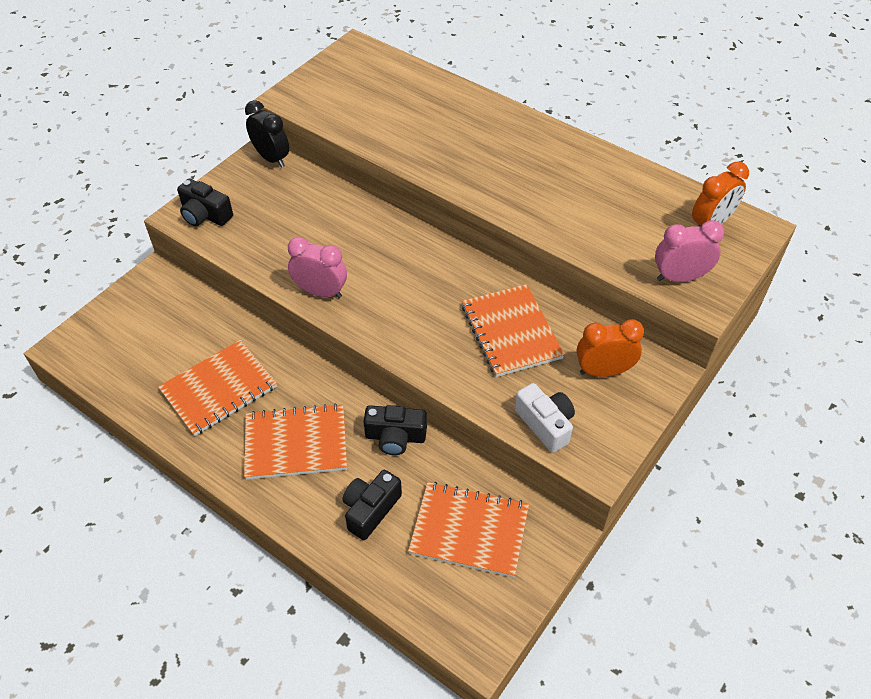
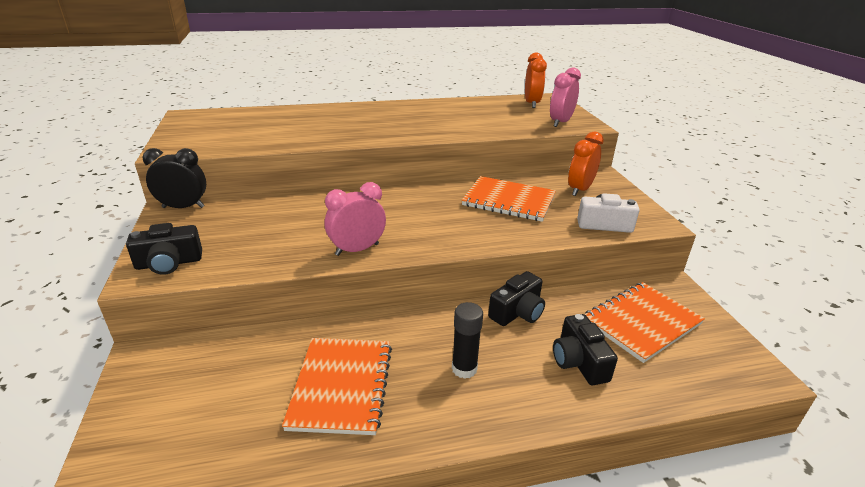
camera: 50 degrees left, 20 degrees down
(296, 443) = (464, 369): orange notebook -> black glue stick

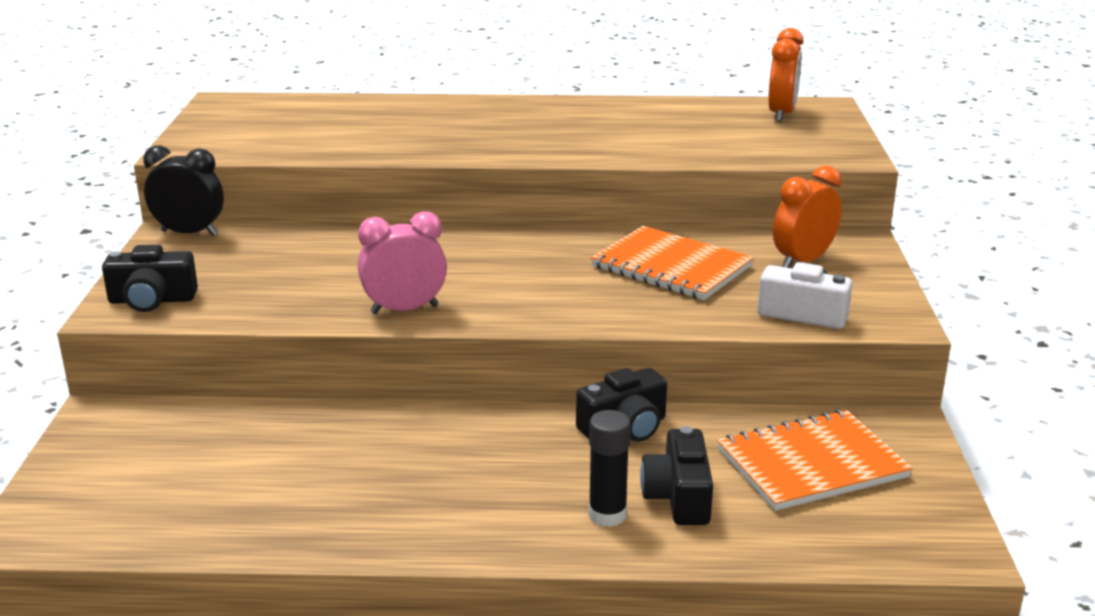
camera: 15 degrees right, 5 degrees down
(341, 386) = (334, 478): orange notebook -> none
(464, 369) = (507, 482): black glue stick -> black glue stick (607, 515)
(560, 122) = (806, 149): pink clock -> none

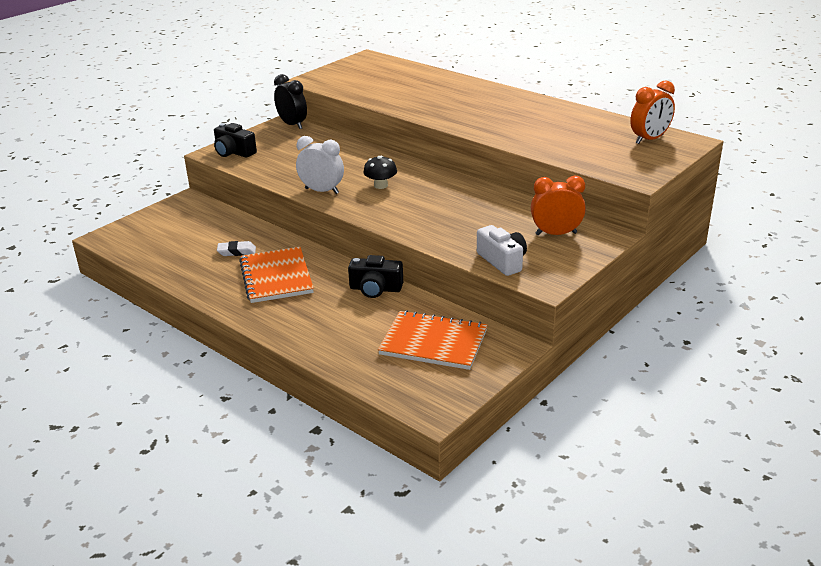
camera: 40 degrees right, 5 degrees up
(325, 460) = (236, 251): none -> white eraser
(404, 309) = (322, 191): pink clock -> white clock
(480, 275) = (380, 185): none -> black mushroom
(607, 515) = (307, 322): black glue stick -> none
(671, 267) = (479, 213): orange notebook -> orange notebook (276, 277)
(678, 497) = (348, 329): black camera -> none

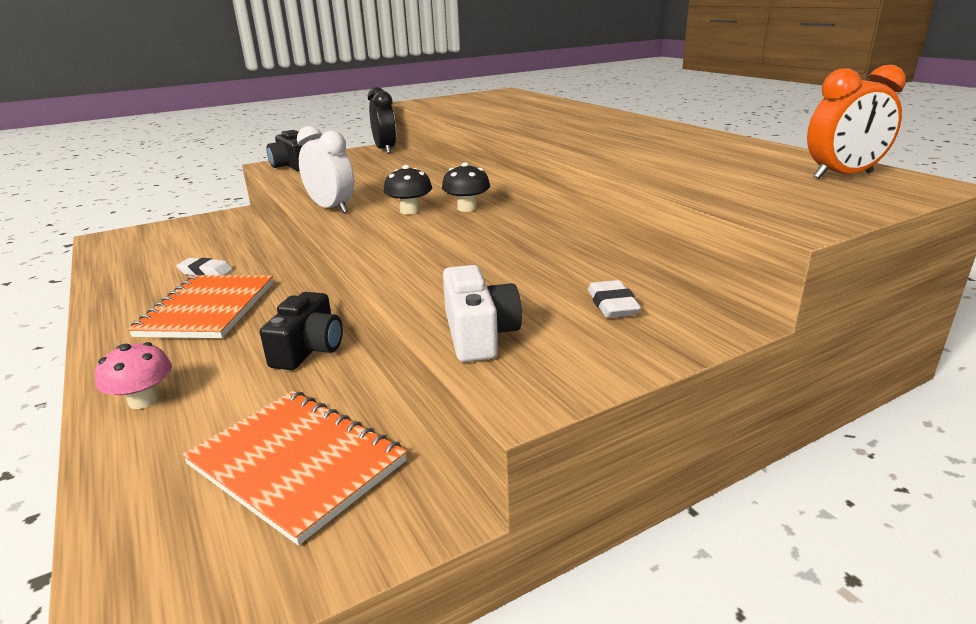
camera: 20 degrees right, 5 degrees down
(311, 334) = (143, 400): none -> pink mushroom
(375, 289) = (309, 349): black camera -> black camera turned 105 degrees counterclockwise
(418, 178) = (467, 208): none -> black mushroom
(556, 234) = (612, 305): orange clock -> white eraser

